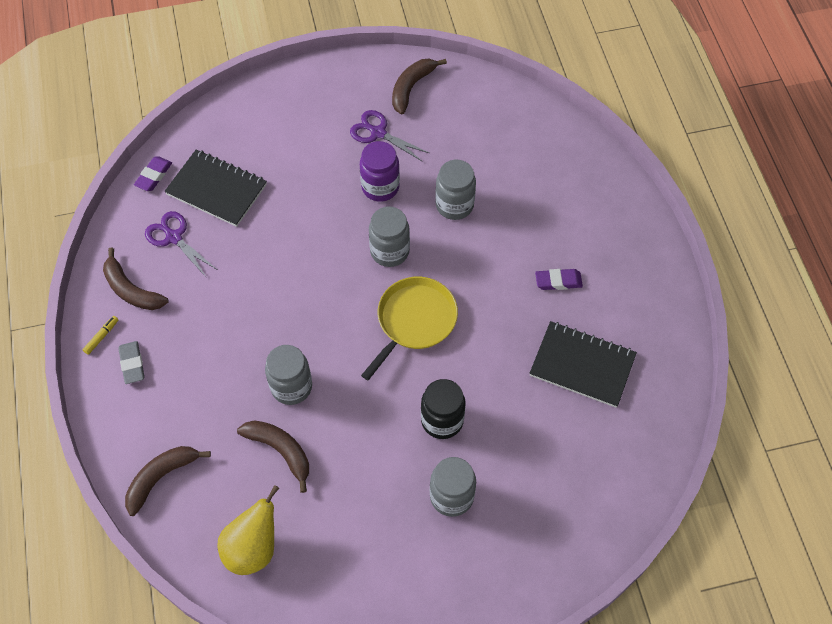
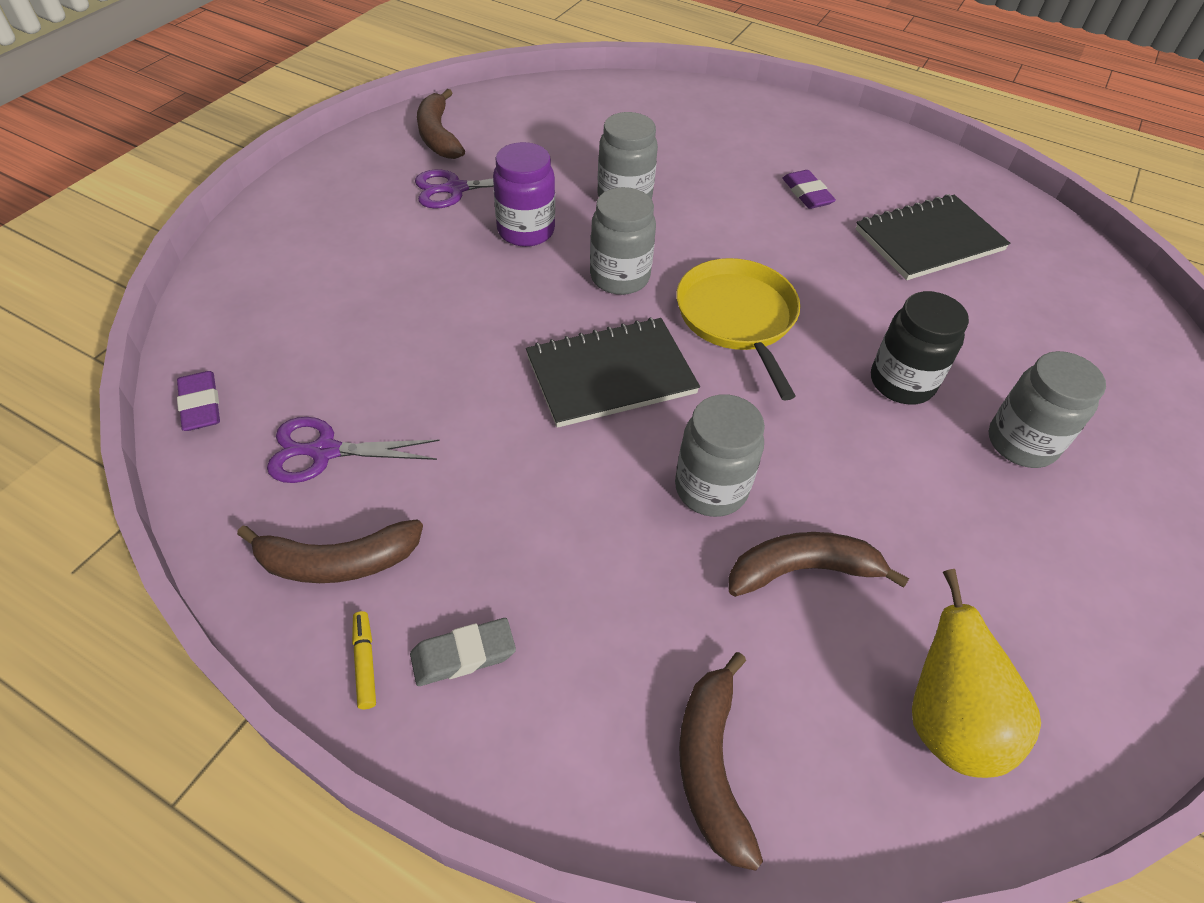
camera: 50 degrees left, 10 degrees down
(132, 364) = (463, 655): grey eraser -> grey eraser turned 45 degrees counterclockwise
(216, 189) = (321, 359): black notebook -> black notebook (611, 375)
(558, 281) = (807, 194): purple eraser -> purple eraser turned 60 degrees counterclockwise

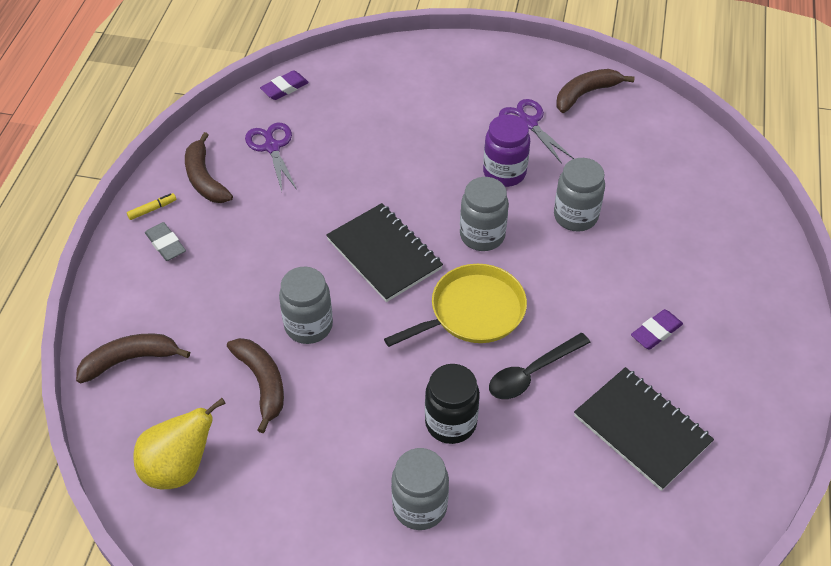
camera: 75 degrees right, 0 degrees up
(841, 295) = (532, 373): none -> black spoon

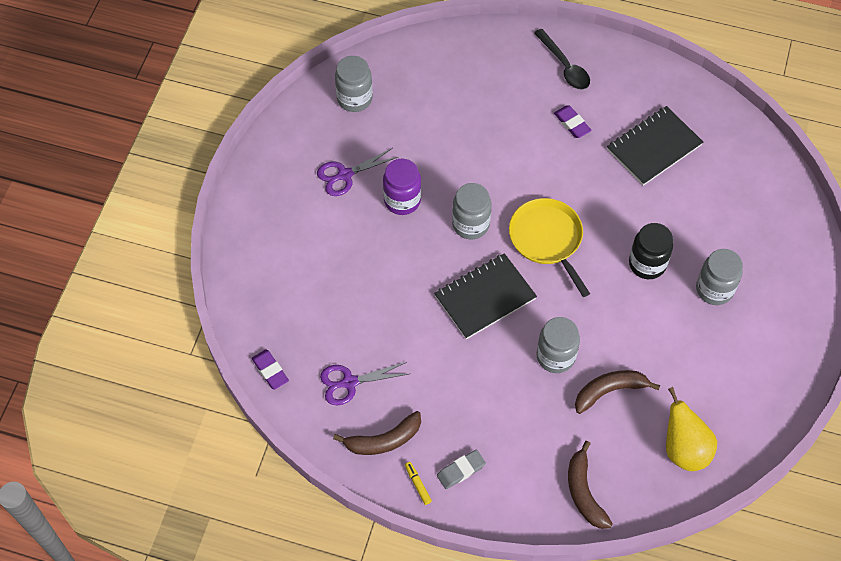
camera: 85 degrees left, 10 degrees up
(532, 373) = (605, 207): black spoon -> black spoon (564, 66)
(575, 216) = (455, 156): grey jar -> grey jar (354, 98)
(585, 94) = (314, 127): brown banana -> none

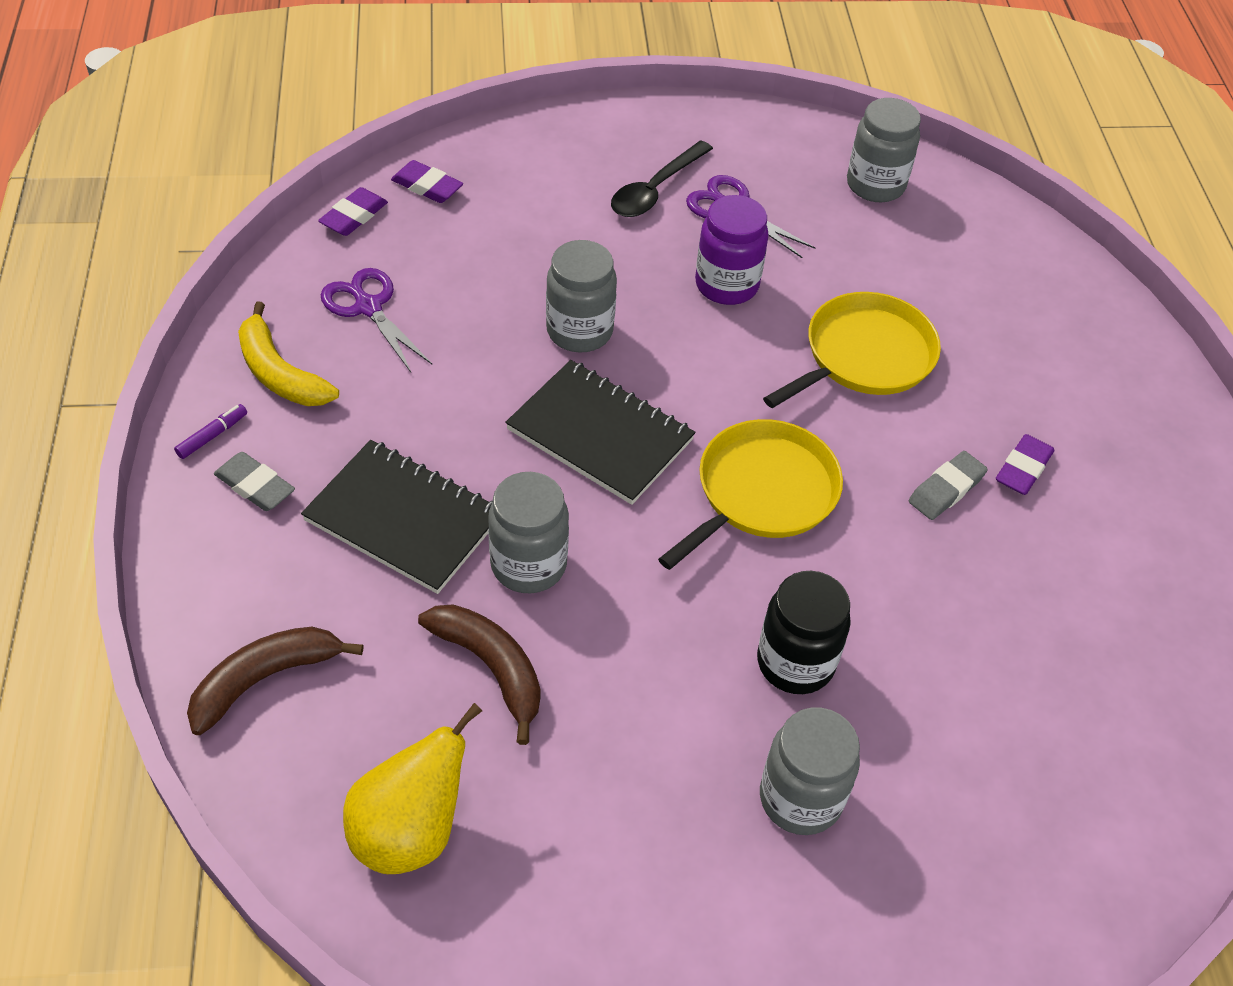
camera: 65 degrees right, 10 degrees down
(260, 324) = (427, 186): none -> purple eraser
(383, 440) = (280, 373): brown banana -> yellow banana
(418, 484) = (212, 436): yellow marker -> purple marker
(470, 224) = (731, 380): grey jar -> grey jar (579, 331)
(477, 158) = (864, 356): none -> yellow pan
(564, 66) = (1135, 428): black spoon -> black spoon (655, 189)
(573, 161) = (946, 489): none -> grey eraser
(654, 147) = (1060, 610): black notebook -> black notebook (403, 519)

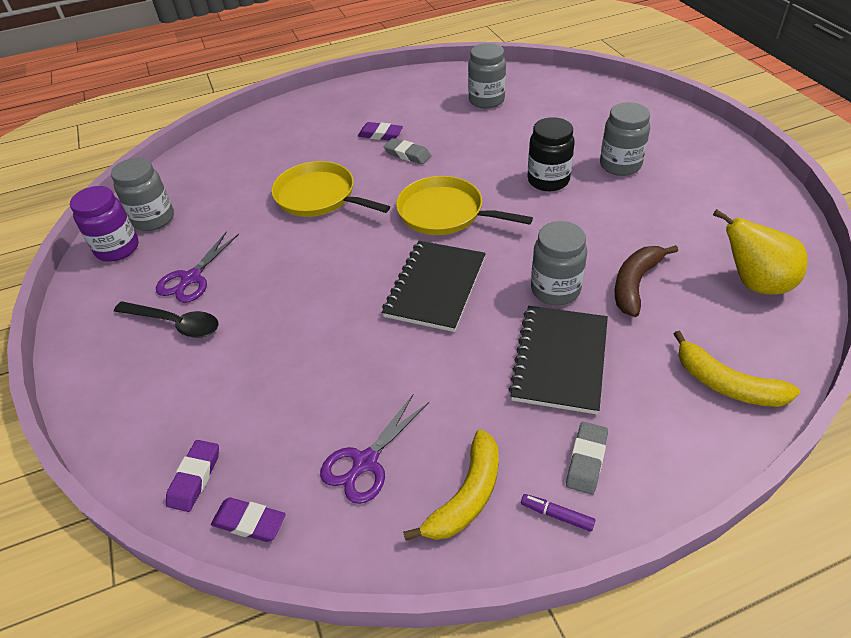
camera: 100 degrees left, 5 degrees down
(265, 679) = (726, 384): brown banana -> yellow banana
(579, 331) = (344, 323): grey jar -> grey jar (486, 100)
(726, 285) = (273, 264): purple jar -> purple jar (117, 249)

